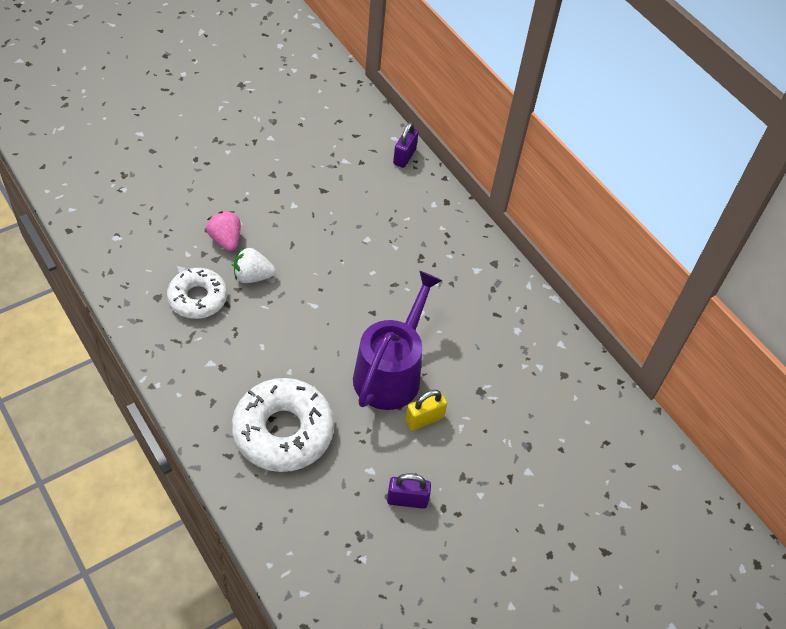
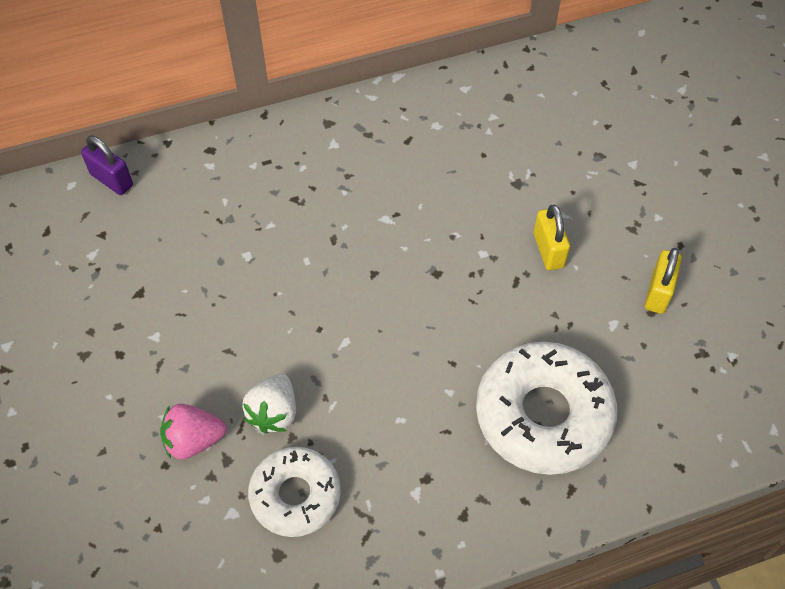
camera: 70 degrees left, 5 degrees up
(390, 372) = (473, 272): purple watering can -> none
(407, 500) = (658, 292): purple padlock -> yellow padlock

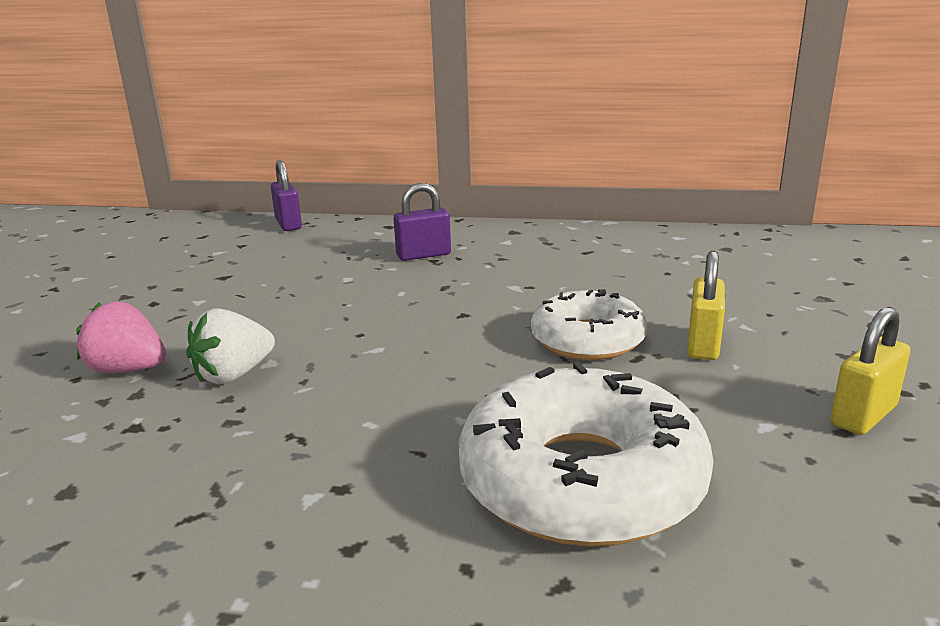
camera: 30 degrees right, 35 degrees down
(281, 194) = (423, 255): none -> purple padlock
(295, 495) = (163, 445): white donut -> white donut (587, 340)

